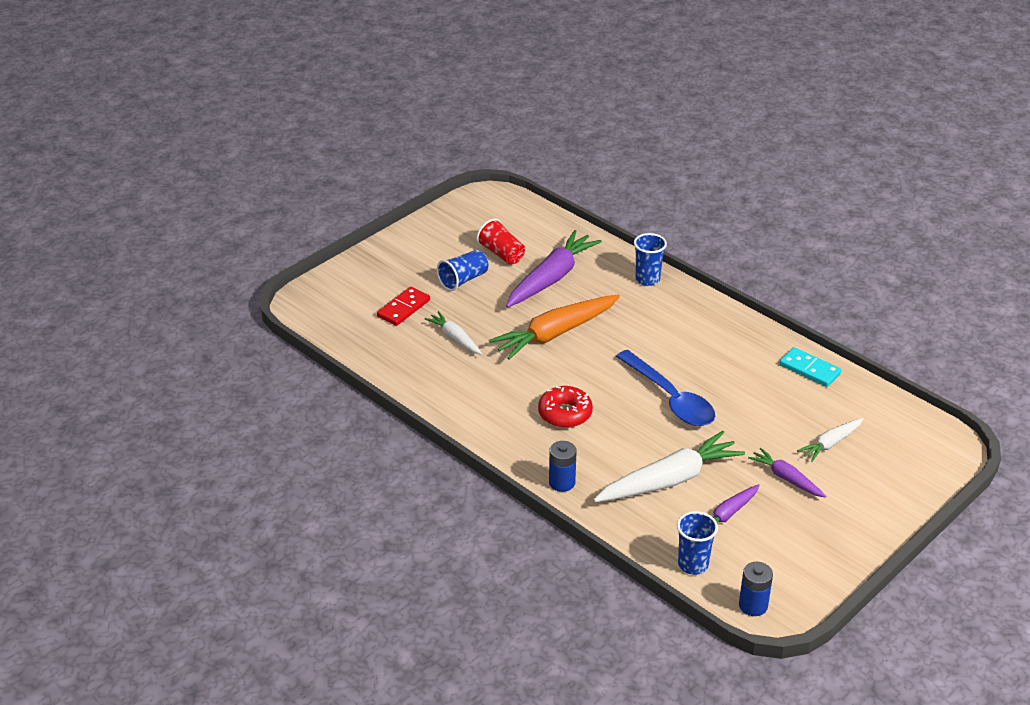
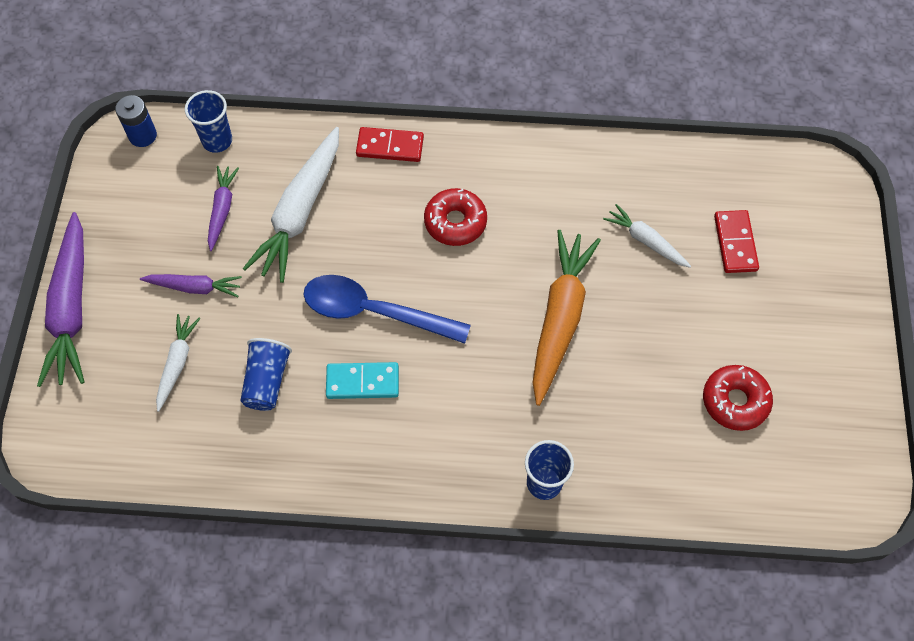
camera: 140 degrees right, 25 degrees up
(455, 338) = (645, 241): white carrot -> white carrot turned 150 degrees counterclockwise
(463, 280) = (727, 328): blue cup -> blue cup (267, 381)
(501, 254) = (735, 401): red cup -> red donut
(551, 278) = (645, 402): purple carrot -> purple carrot (71, 308)
(562, 482) = (390, 147): blue battery -> red domino
(809, 369) = (261, 461): turquoise domino -> turquoise domino (362, 382)

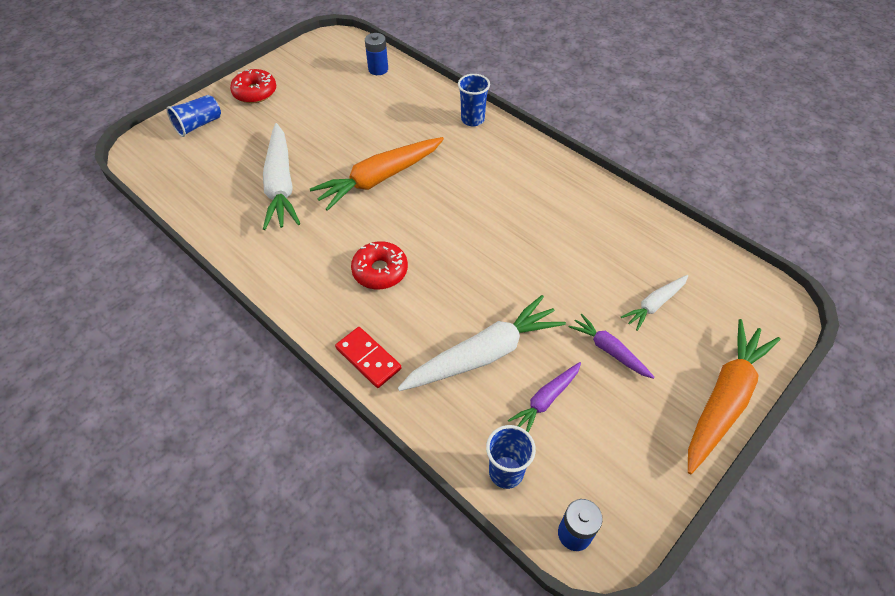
camera: 140 degrees left, 10 degrees down
(71, 308) = (724, 399): purple carrot -> orange carrot
(267, 381) = (595, 255): blue cup -> blue cup (198, 125)
(362, 382) = (531, 218): turquoise domino -> none
(374, 312) = (489, 251): blue spoon -> none
(645, 241) = (281, 185): white carrot -> white carrot, size x1.87
(735, 243) = (236, 153): red domino -> none
(735, 401) = (338, 95): red donut -> red donut (255, 92)
(742, 485) = (378, 69): none -> blue battery

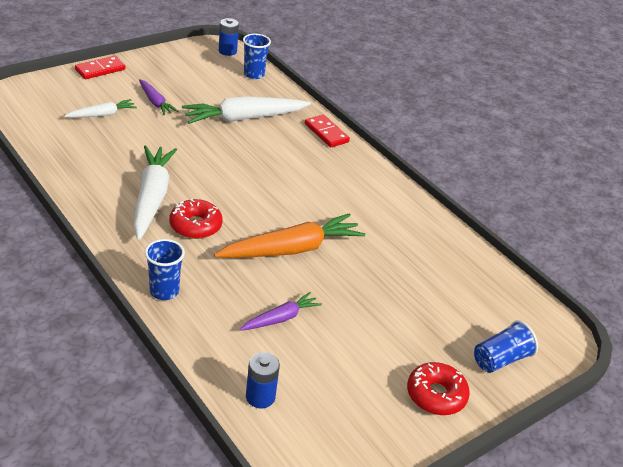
camera: 175 degrees left, 15 degrees down
(281, 185) = (394, 265): white carrot -> white carrot (152, 198)
(380, 271) = (307, 178): red donut -> red donut (195, 226)
(546, 400) = (214, 92): purple carrot -> purple carrot (280, 318)
(724, 399) = (100, 69): orange carrot -> red domino

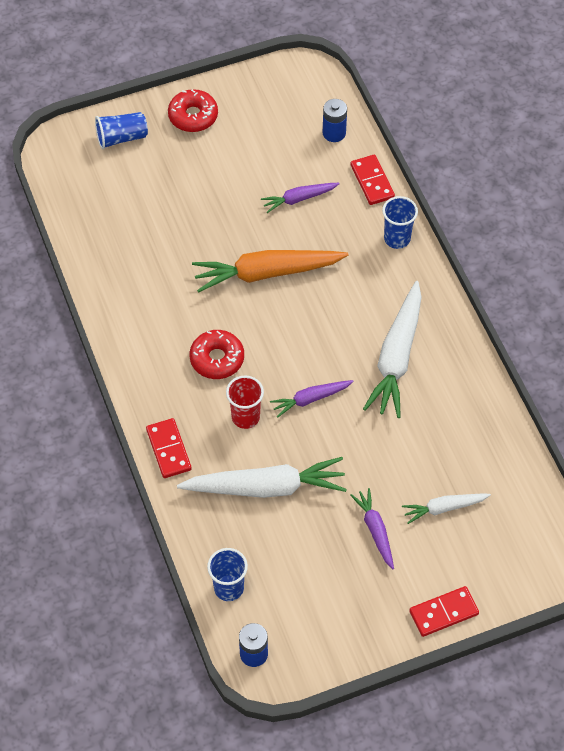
camera: 160 degrees left, 20 degrees up
(195, 226) = (356, 314): red donut -> red donut (217, 359)
(202, 346) = (372, 181): none -> red domino
(223, 167) = (310, 399): none -> purple carrot
(274, 153) = (245, 417): none -> red cup

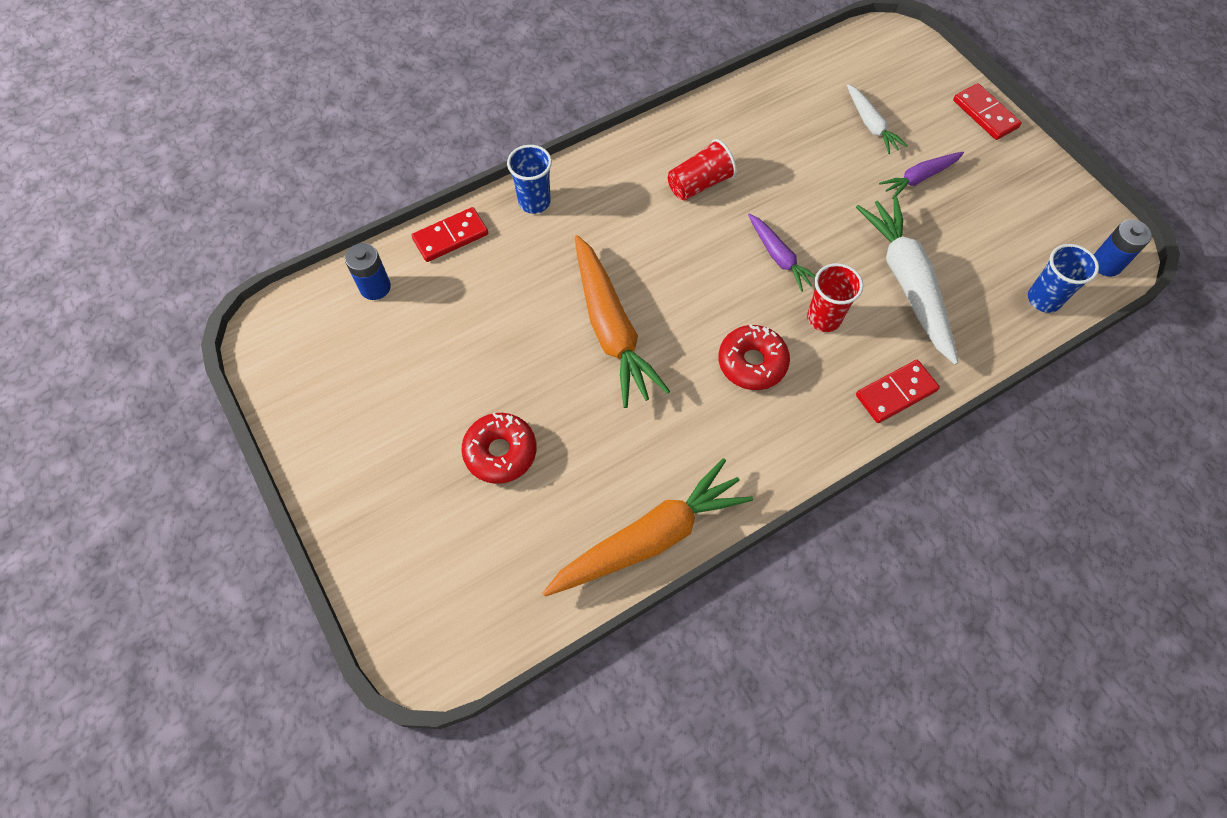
camera: 100 degrees left, 5 degrees up
(98, 271) = (649, 538): none -> orange carrot
(121, 138) = (402, 558): blue cup -> none
(193, 116) = (354, 465): red donut -> red donut (500, 452)
(299, 199) = (488, 311): purple carrot -> none
(396, 357) = (699, 184): white carrot -> red cup

